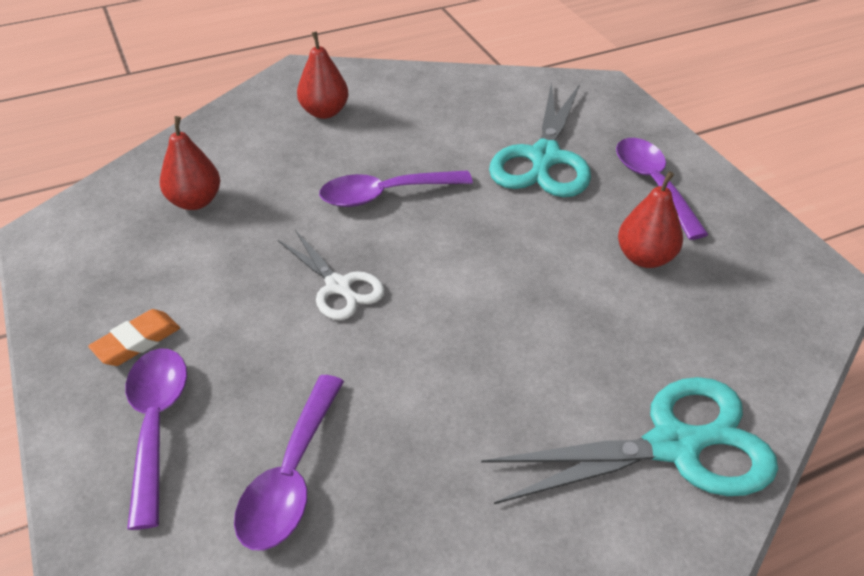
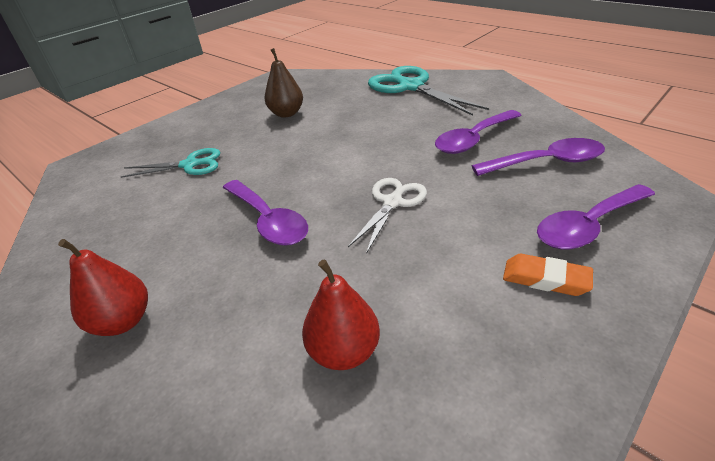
camera: 110 degrees left, 5 degrees down
(544, 158) = (190, 165): turquoise scissors -> turquoise scissors, size x0.59
(645, 258) = (286, 113): red pear -> brown pear
(653, 184) = (212, 124): purple spoon -> purple spoon (473, 139)

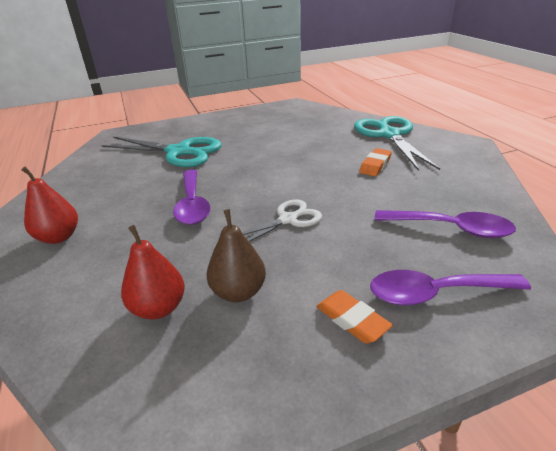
camera: 25 degrees right, 5 degrees down
(190, 165) = (179, 152): turquoise scissors -> turquoise scissors, size x1.69
(286, 113) = (273, 133): brown pear -> brown pear (238, 292)
(425, 121) = (375, 165): none -> orange eraser
(473, 139) = (402, 191): purple spoon -> none

